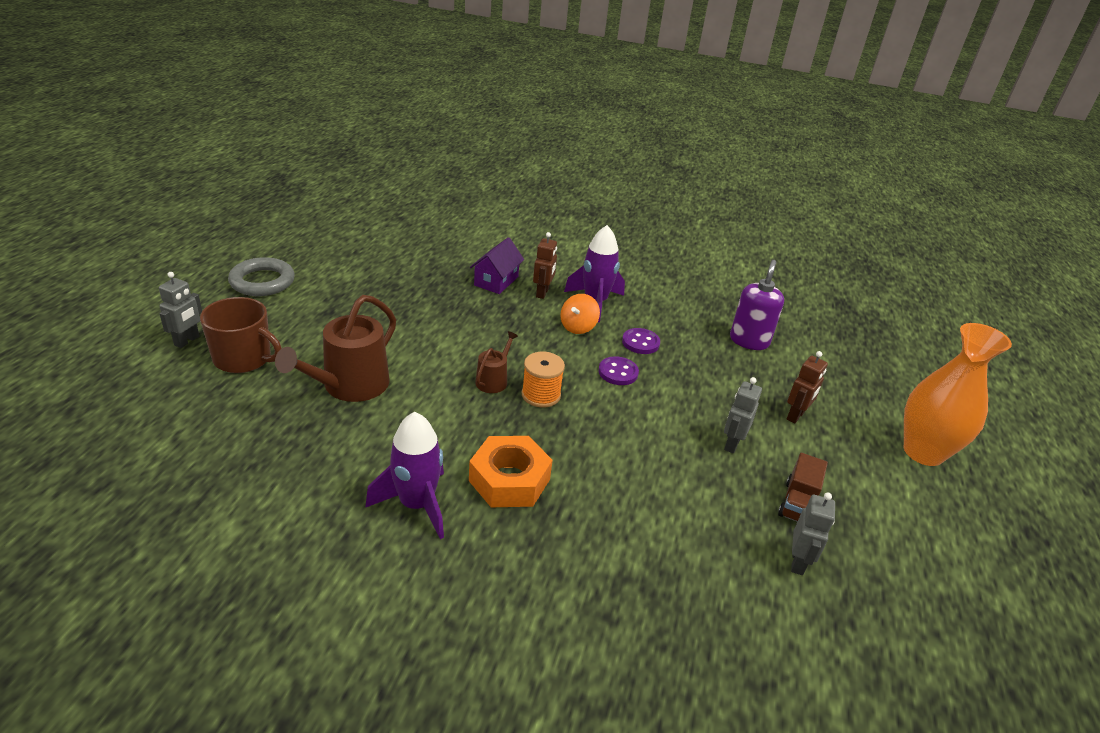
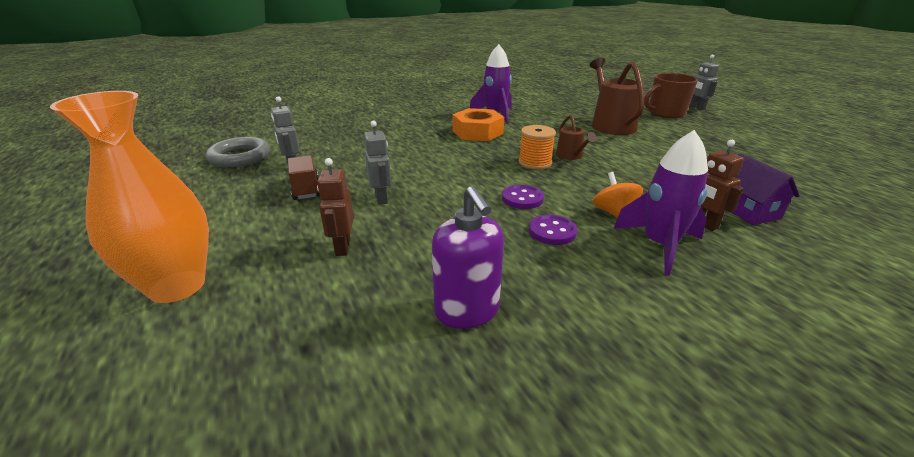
camera: 140 degrees right, 5 degrees down
(262, 281) = (776, 132): grey ring -> grey ring (240, 157)

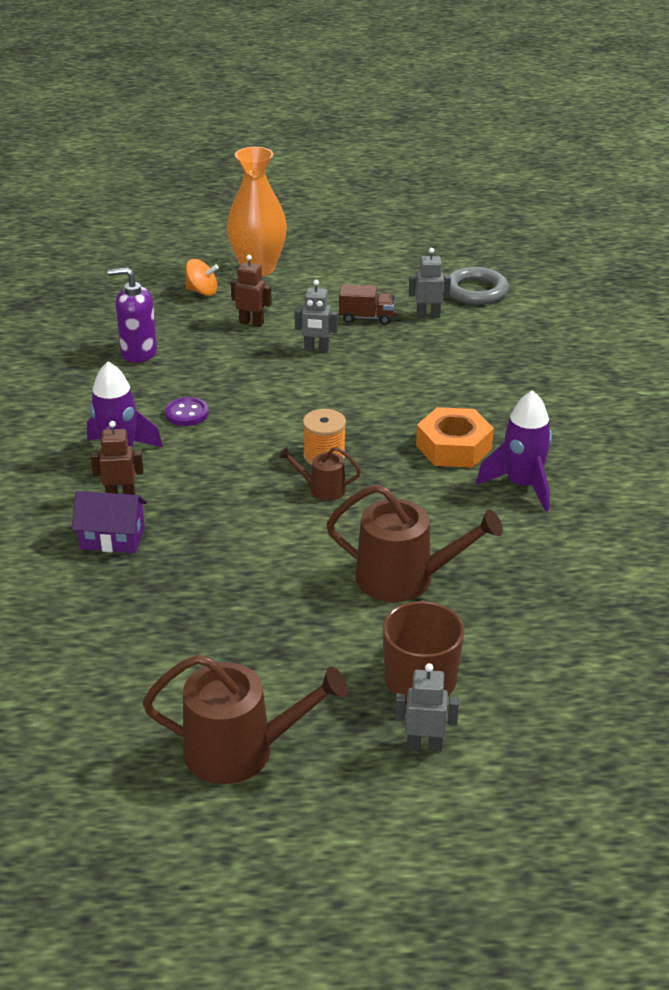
camera: 115 degrees right, 5 degrees up
(522, 198) = (252, 419): purple button -> none
(613, 213) = (182, 457): orange spinning top -> orange spinning top (202, 292)
(779, 133) = (240, 750): none -> brown watering can

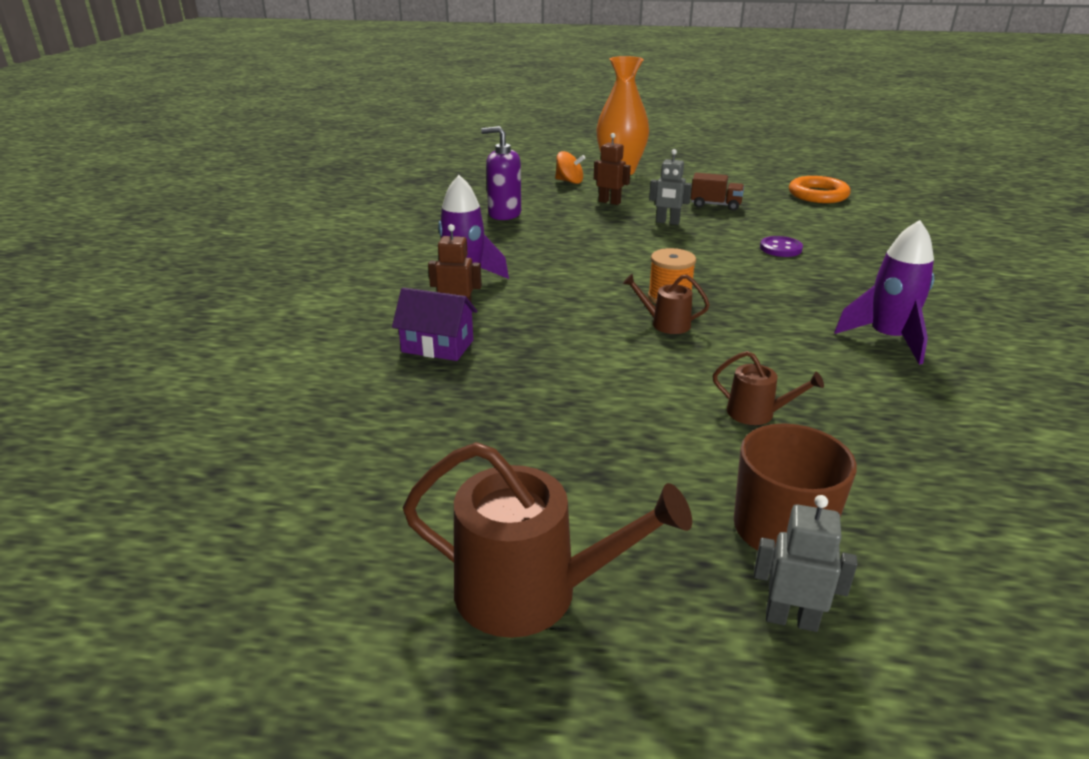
camera: 10 degrees right, 5 degrees down
(187, 413) = (538, 257): purple button -> purple button (780, 248)
(404, 578) = (756, 413): brown watering can -> brown watering can, size x0.51
(428, 315) = (774, 207): grey robot -> none
(453, 447) = (806, 301): orange nut -> none
(475, 291) = (818, 195): grey ring -> orange ring

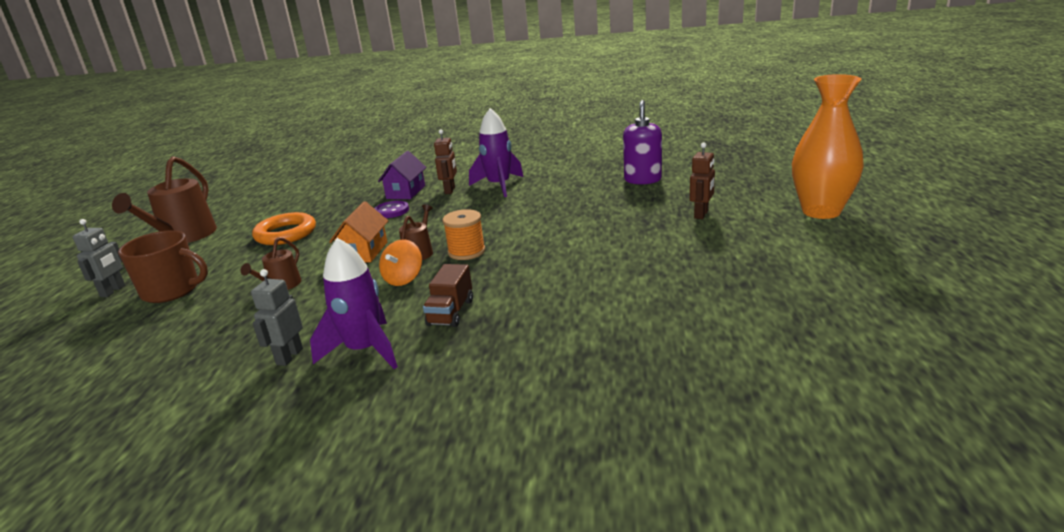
camera: 90 degrees right, 5 degrees down
(569, 181) = (757, 192): orange spinning top -> orange spinning top (403, 279)
(658, 361) = (364, 252): none -> orange house
(667, 222) = (652, 243): grey robot -> grey robot (289, 356)
(715, 205) = (726, 267): brown truck -> brown truck (451, 312)
(780, 248) = (591, 304): purple button -> purple button (391, 211)
(818, 195) = (829, 342): orange ring -> orange ring (286, 234)

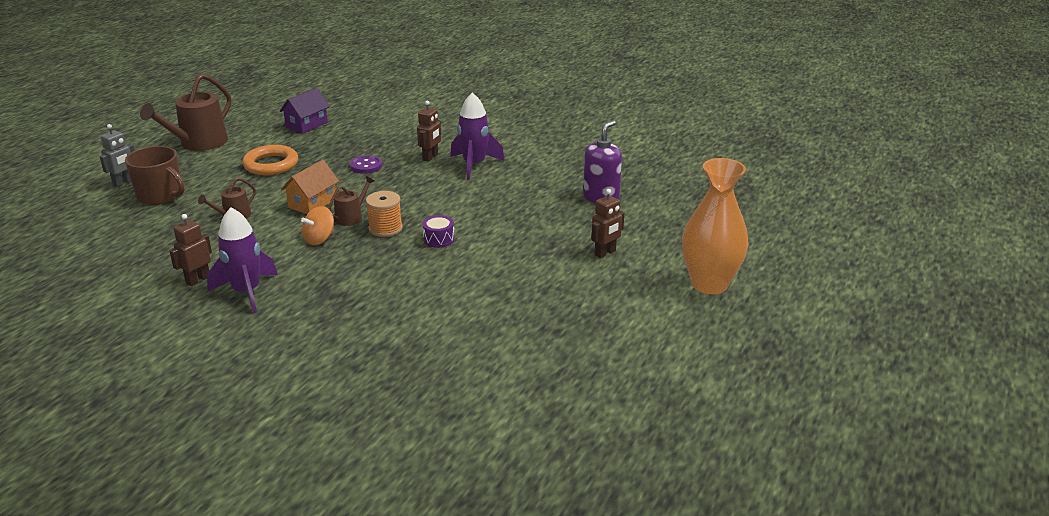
camera: 20 degrees right, 5 degrees up
(289, 356) = (198, 280): grey robot -> brown robot
(406, 192) = (394, 147): purple house -> purple house (307, 125)
(451, 312) = (326, 281): brown truck -> none
(532, 245) = (439, 239): none -> purple drum

